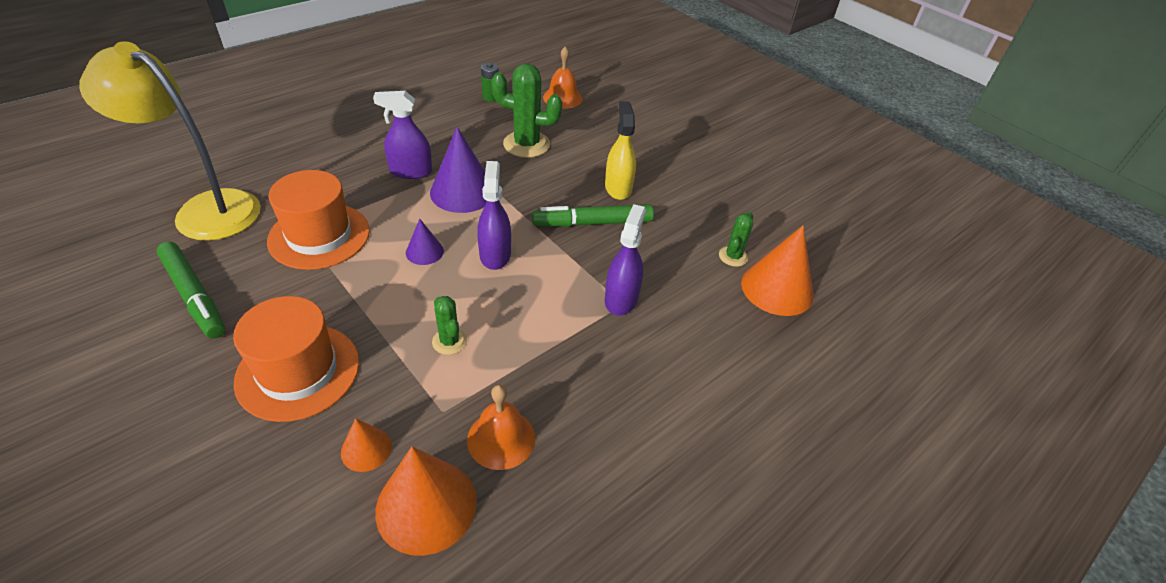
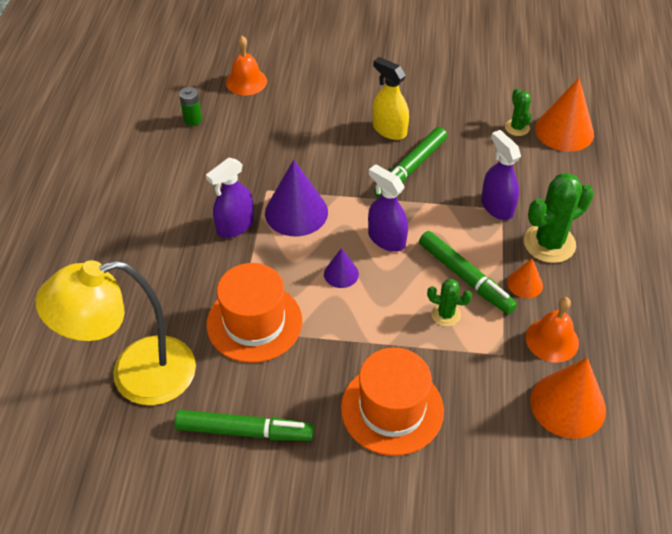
camera: 40 degrees left, 5 degrees up
(366, 449) = (497, 409): orange cone -> orange cone (525, 284)
(509, 328) = (465, 277): none -> green marker
(526, 144) = (281, 141): green cactus -> green cactus (549, 243)

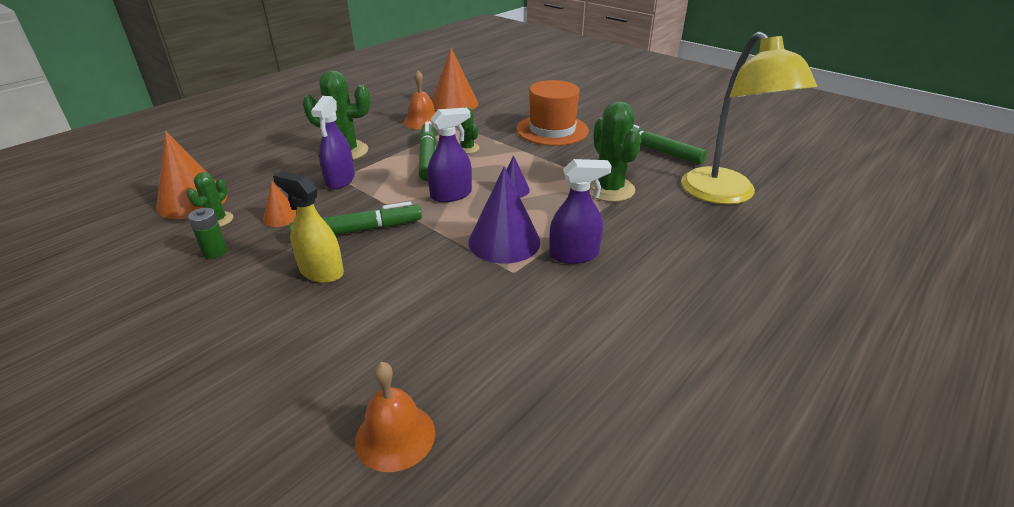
camera: 145 degrees left, 15 degrees down
(136, 376) = (726, 195): yellow lamp -> yellow lamp turned 60 degrees clockwise
(193, 120) = (532, 407): green battery -> green battery (215, 252)
(254, 322) = (609, 189): orange hat -> green cactus
(386, 239) = (451, 195): purple spray bottle -> purple spray bottle turned 105 degrees counterclockwise
(389, 130) = (321, 271): yellow spray bottle -> yellow spray bottle turned 135 degrees clockwise
(525, 284) = (396, 142): orange cone -> orange cone (281, 217)

